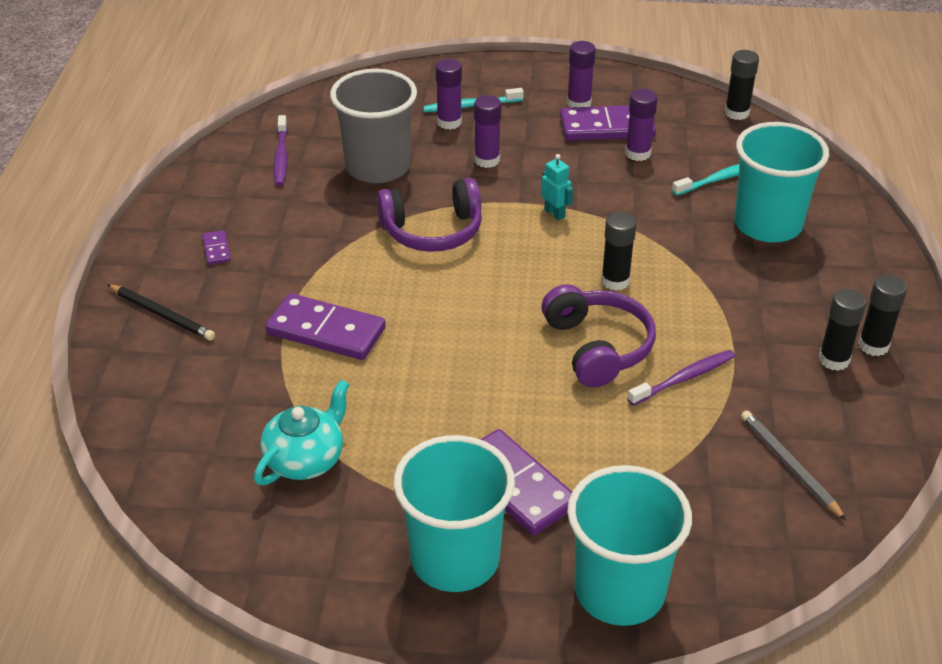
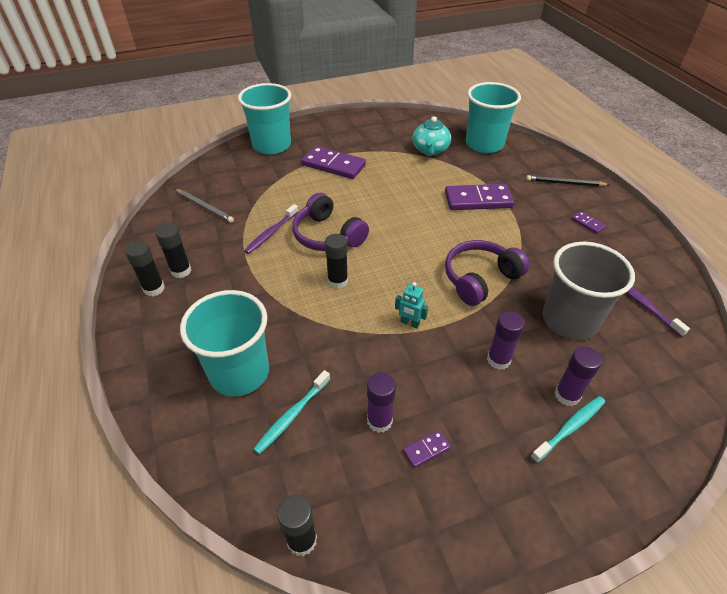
camera: 155 degrees right, 5 degrees up
(455, 559) = (342, 138): turquoise cup -> turquoise cup (484, 144)
(579, 103) = (475, 479): purple glue stick -> none
(607, 127) = (426, 449): purple domino -> purple domino, size x0.45

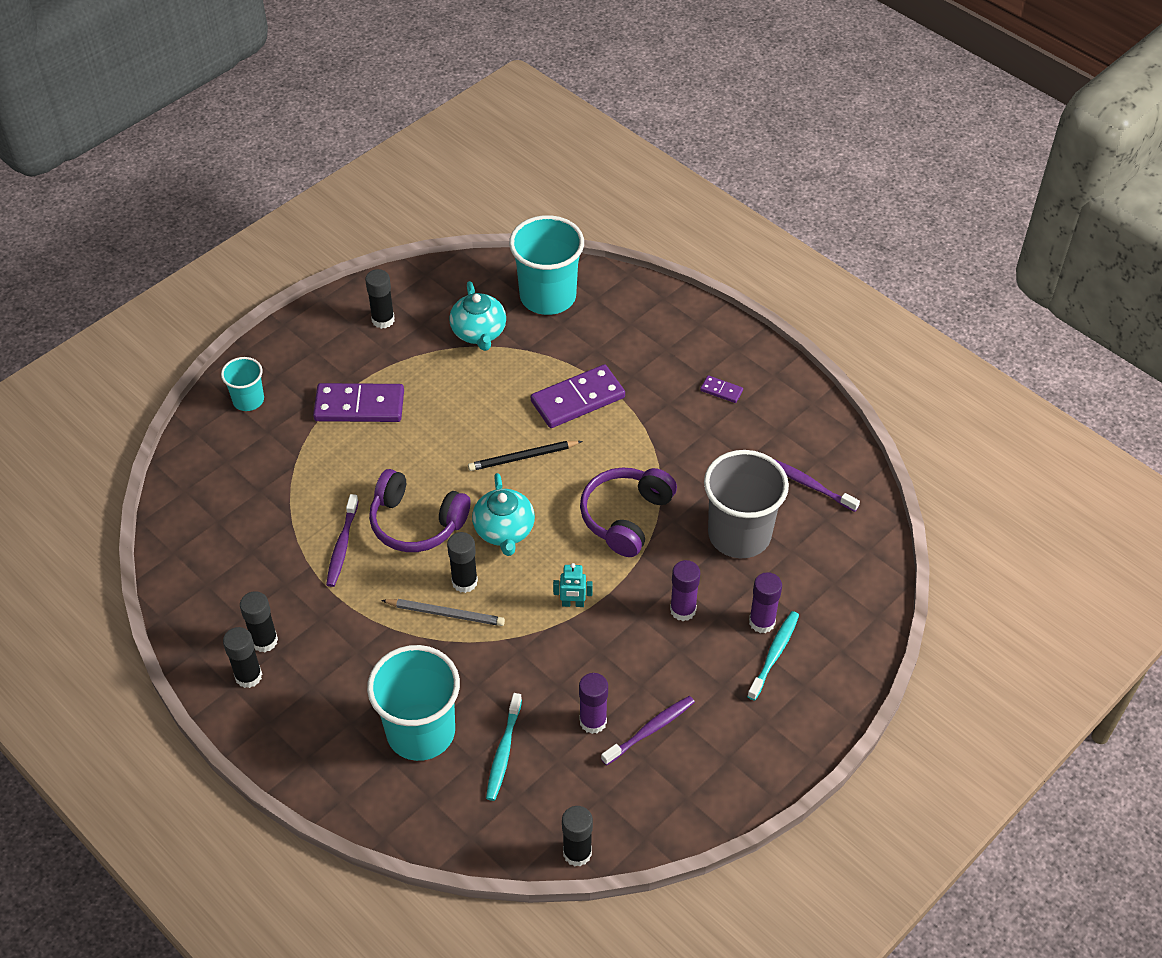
camera: 25 degrees left, 5 degrees up
(204, 207) = (226, 539): grey pencil -> grey pencil (445, 613)
(272, 145) = (248, 400): turquoise cup -> turquoise cup, size x0.53
(375, 130) = (383, 320): none -> black glue stick
(385, 259) = (504, 530): none -> turquoise teapot
(426, 449) = (650, 730): purple domino -> purple toothbrush
(565, 183) = (675, 333): black pencil -> black pencil (523, 457)

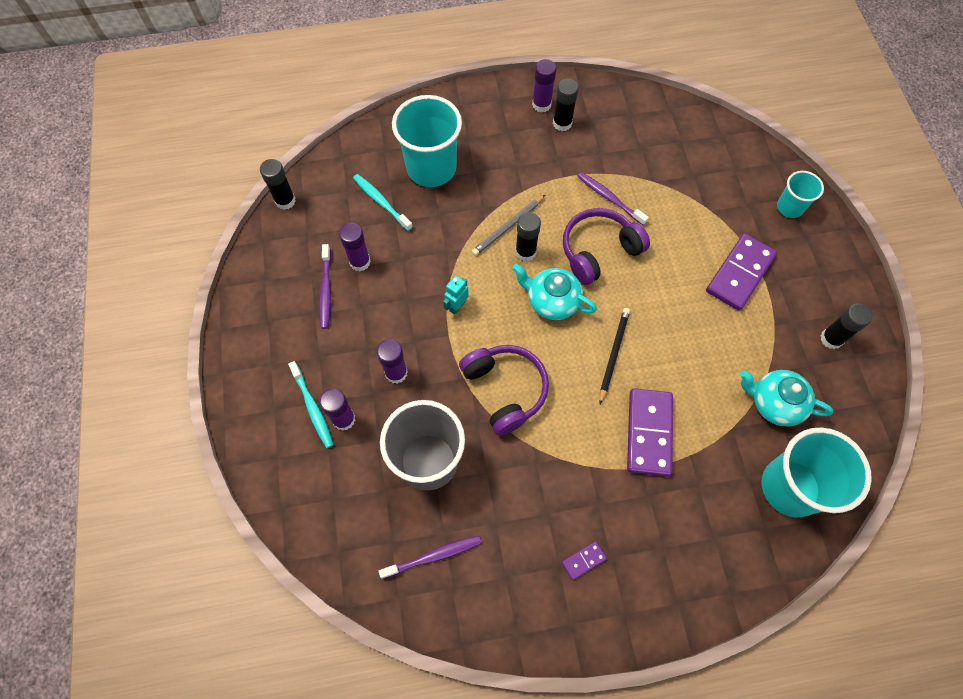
camera: 125 degrees right, 15 degrees up
(248, 676) = (541, 105): black glue stick -> purple glue stick

